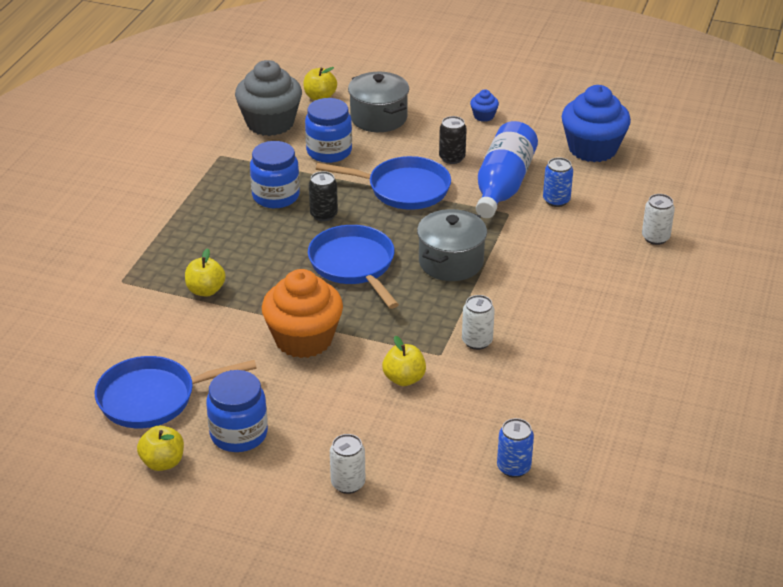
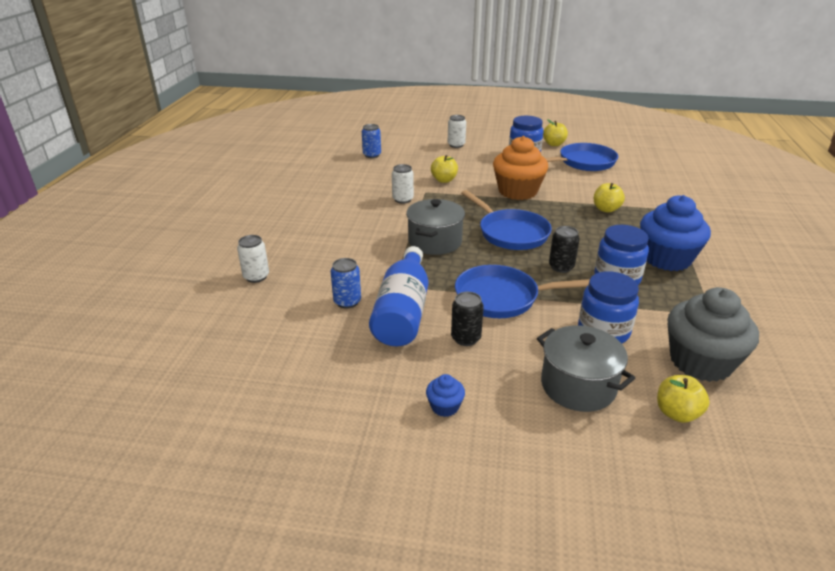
camera: 170 degrees right, 5 degrees down
(592, 149) = (302, 370): blue cupcake -> blue cupcake (666, 258)

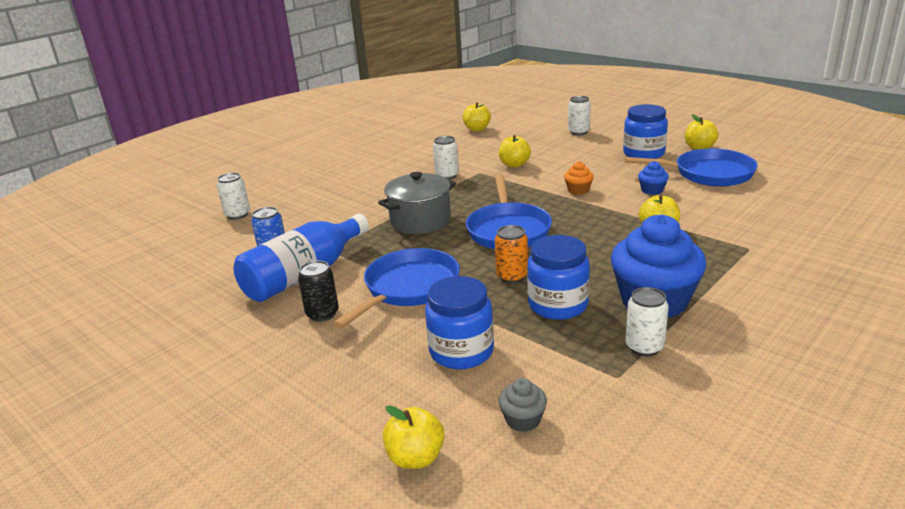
camera: 35 degrees right, 5 degrees down
(372, 155) = (477, 129): blue can -> yellow apple
(444, 407) = (223, 364): blue cupcake -> blue cupcake (652, 190)
(502, 297) = (408, 288): blue pan -> blue pan turned 90 degrees clockwise
(517, 191) = (578, 190): orange cupcake -> orange cupcake, size x0.43
(561, 267) = (512, 276): black can -> orange can
(578, 386) = (358, 392): grey pot -> none
(700, 290) = (644, 347): none -> white can
(700, 362) = (523, 420): grey cupcake -> grey cupcake, size x0.43

